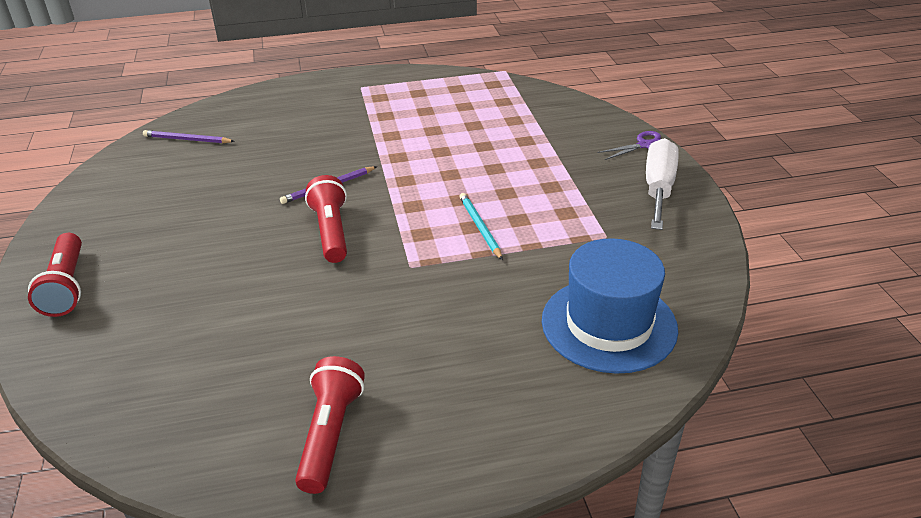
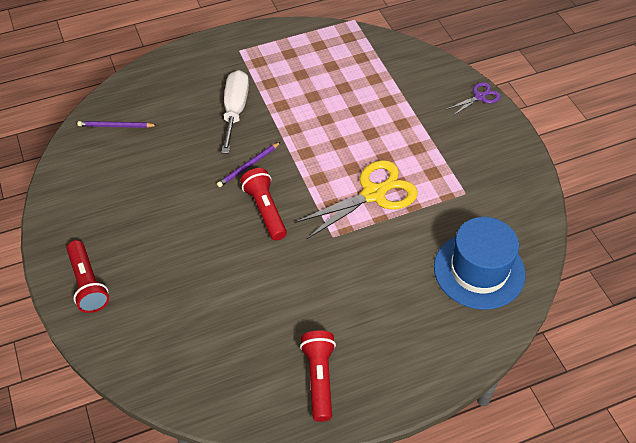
camera: 10 degrees left, 15 degrees up
(480, 227) = (373, 194): turquoise pencil -> yellow scissors
(658, 188) = (495, 141): white screwdriver -> white screwdriver (235, 110)

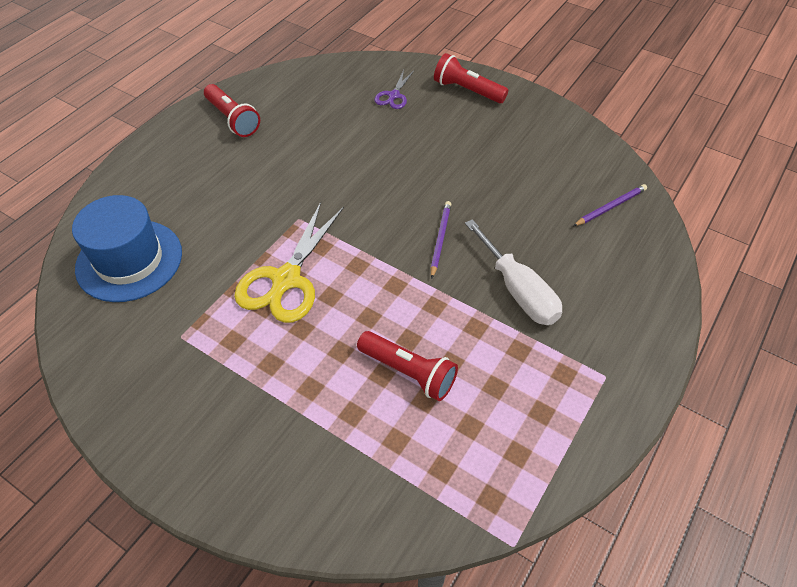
camera: 145 degrees right, 0 degrees up
(265, 210) = (383, 208): red flashlight -> red flashlight (408, 372)
(479, 97) = (225, 502): purple scissors -> purple scissors (394, 95)

